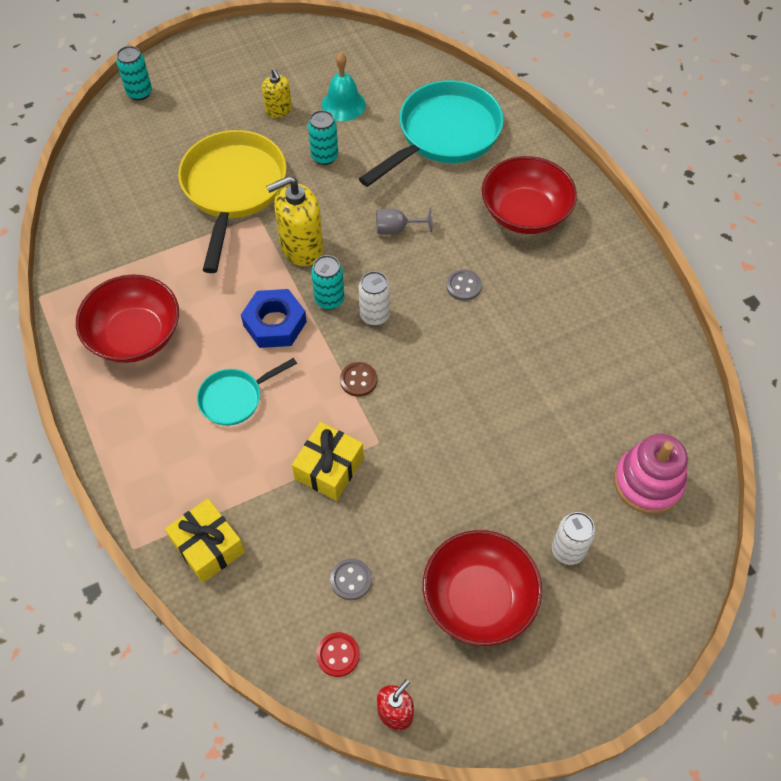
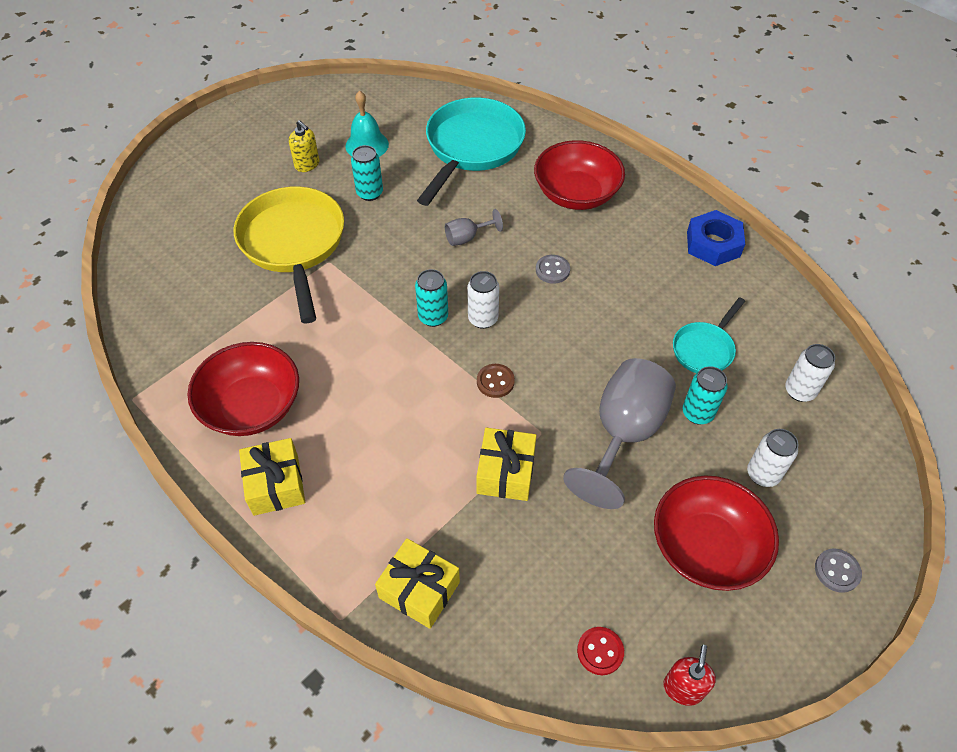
camera: 20 degrees left, 5 degrees down
(127, 413) = (275, 485): none -> yellow gift
(139, 93) = (160, 182): turquoise can -> turquoise can (697, 413)
(235, 398) = (381, 435): turquoise pan -> turquoise pan (704, 349)
(275, 323) = (390, 354): blue nut -> blue nut (713, 244)
(301, 248) = (384, 278): yellow soap dispenser -> none
(351, 580) = (577, 572): grey button -> grey button (837, 571)
(454, 468) = (623, 434): none -> grey goblet
(648, 482) = (799, 391): pink stacking toy -> white can

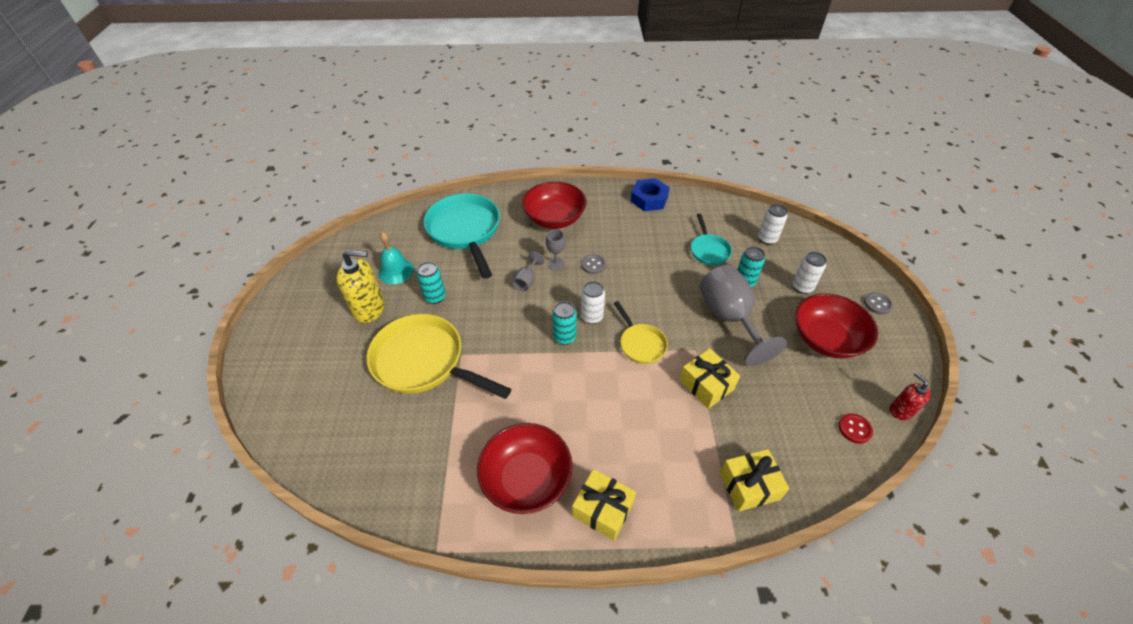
camera: 45 degrees left, 5 degrees down
(307, 164) = (369, 309): yellow soap dispenser -> yellow soap dispenser, size x1.74
(495, 382) = (641, 344): brown button -> yellow pan
(516, 242) = (556, 264): none -> grey goblet

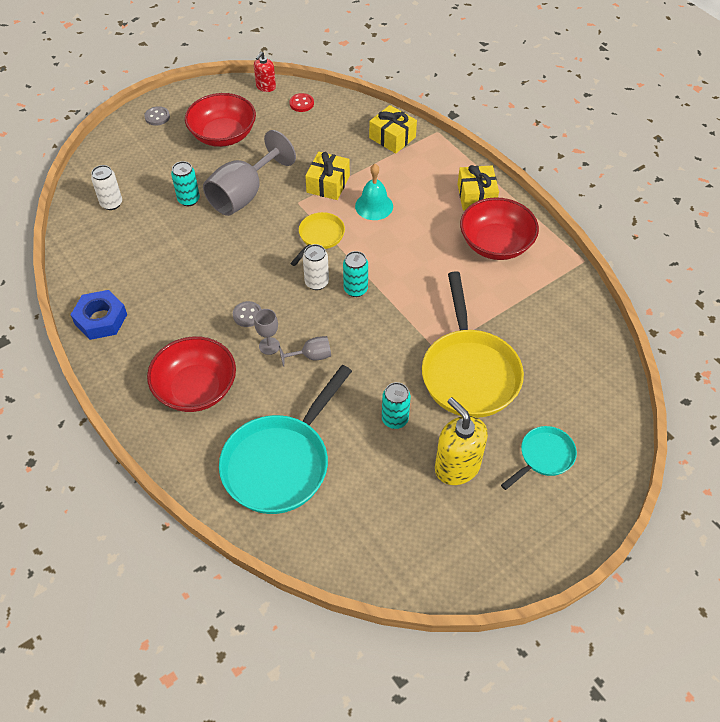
camera: 125 degrees left, 5 degrees up
(396, 271) = (392, 485): turquoise bell -> turquoise bell (374, 206)
(709, 250) = (159, 238): turquoise pan -> turquoise pan (544, 457)
(802, 287) = (168, 163): white can -> none

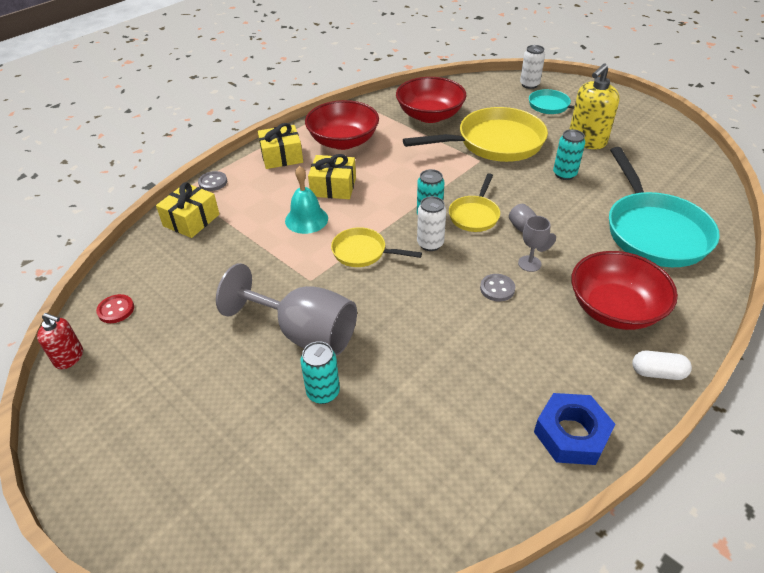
camera: 100 degrees left, 10 degrees down
(111, 203) = (348, 497): white can -> white can (529, 85)
(124, 390) = (657, 373): none -> white capsule
(157, 117) = (126, 492): grey button -> grey button (213, 182)
(223, 135) = (180, 385): red bowl -> red bowl (430, 115)
(280, 463) = (654, 231): turquoise pan -> turquoise pan turned 60 degrees clockwise
(328, 184) = (275, 259): yellow gift -> yellow gift (333, 187)
(347, 323) = (474, 215): none -> yellow pan

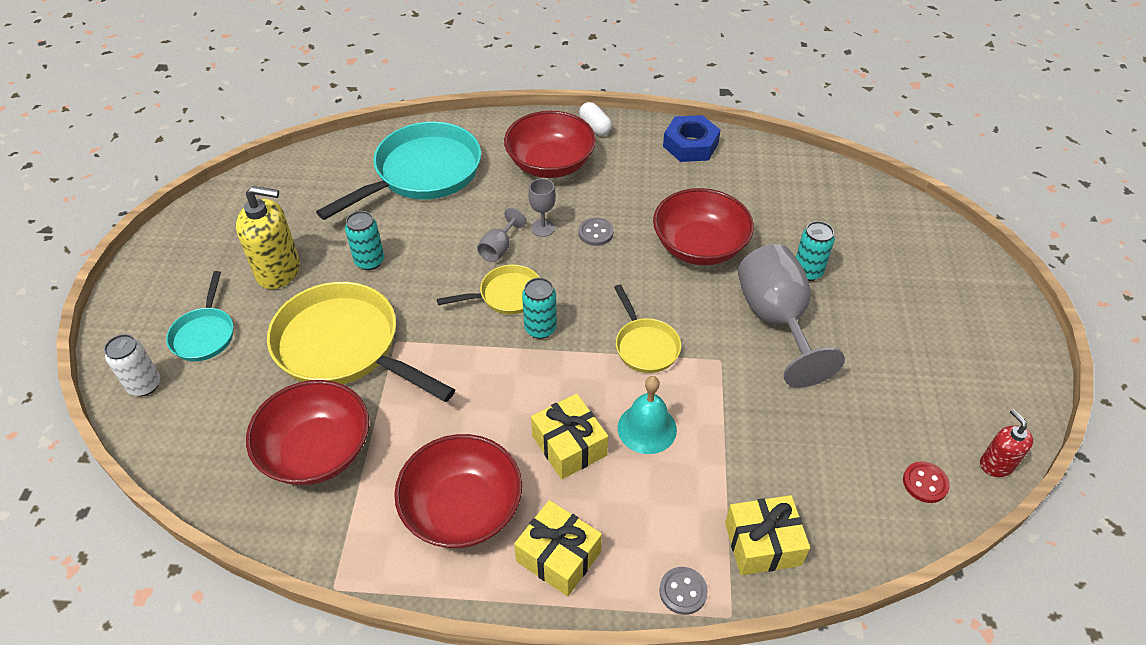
camera: 130 degrees left, 5 degrees up
(422, 341) = (699, 246): none -> red bowl
(430, 244) = (582, 304): white can -> none

